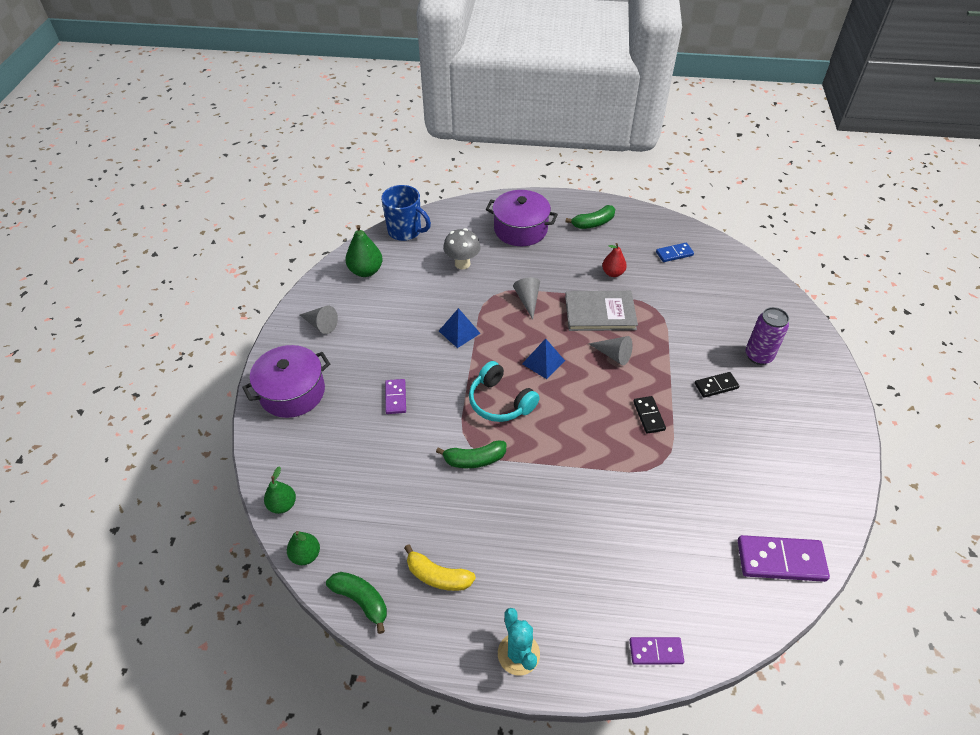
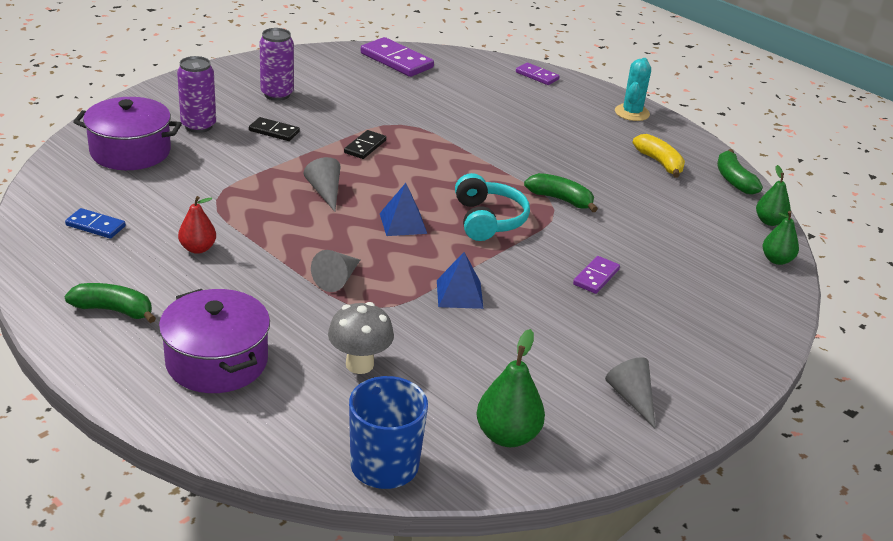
camera: 145 degrees left, 15 degrees down
(292, 392) = (717, 342): purple pot -> purple pot (130, 151)
(600, 312) = (278, 226): grey book -> none
(776, 428) = (277, 94): none -> purple can

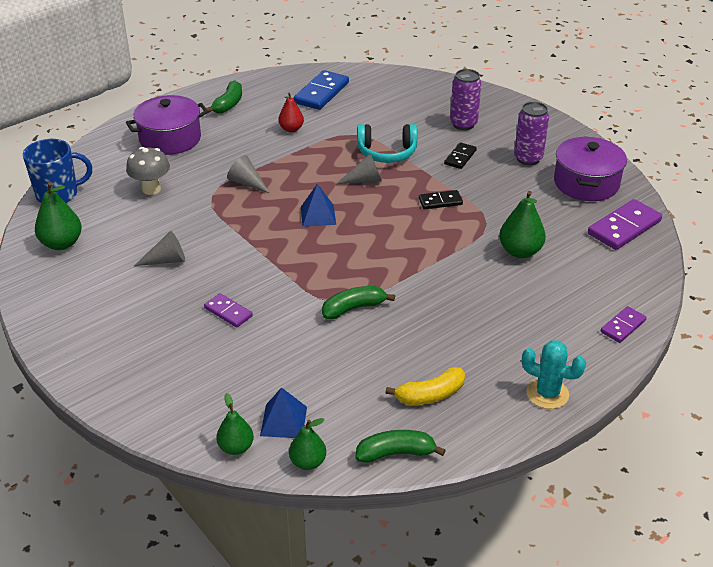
camera: 100 degrees right, 5 degrees up
(95, 226) = (321, 93): blue domino -> blue domino, size x1.75
(130, 151) = (419, 99): purple pot -> purple pot (586, 183)
(365, 147) = (440, 201): black domino -> black domino turned 45 degrees counterclockwise
(445, 110) = (520, 251): none -> green pear
(459, 294) = (219, 236): blue pyramid -> blue pyramid (283, 421)
(488, 220) = (320, 260): turquoise headphones -> turquoise headphones (387, 153)
(560, 199) = (353, 308): green banana -> green banana turned 150 degrees counterclockwise
(631, 398) = (75, 307): grey cone -> grey cone (167, 260)

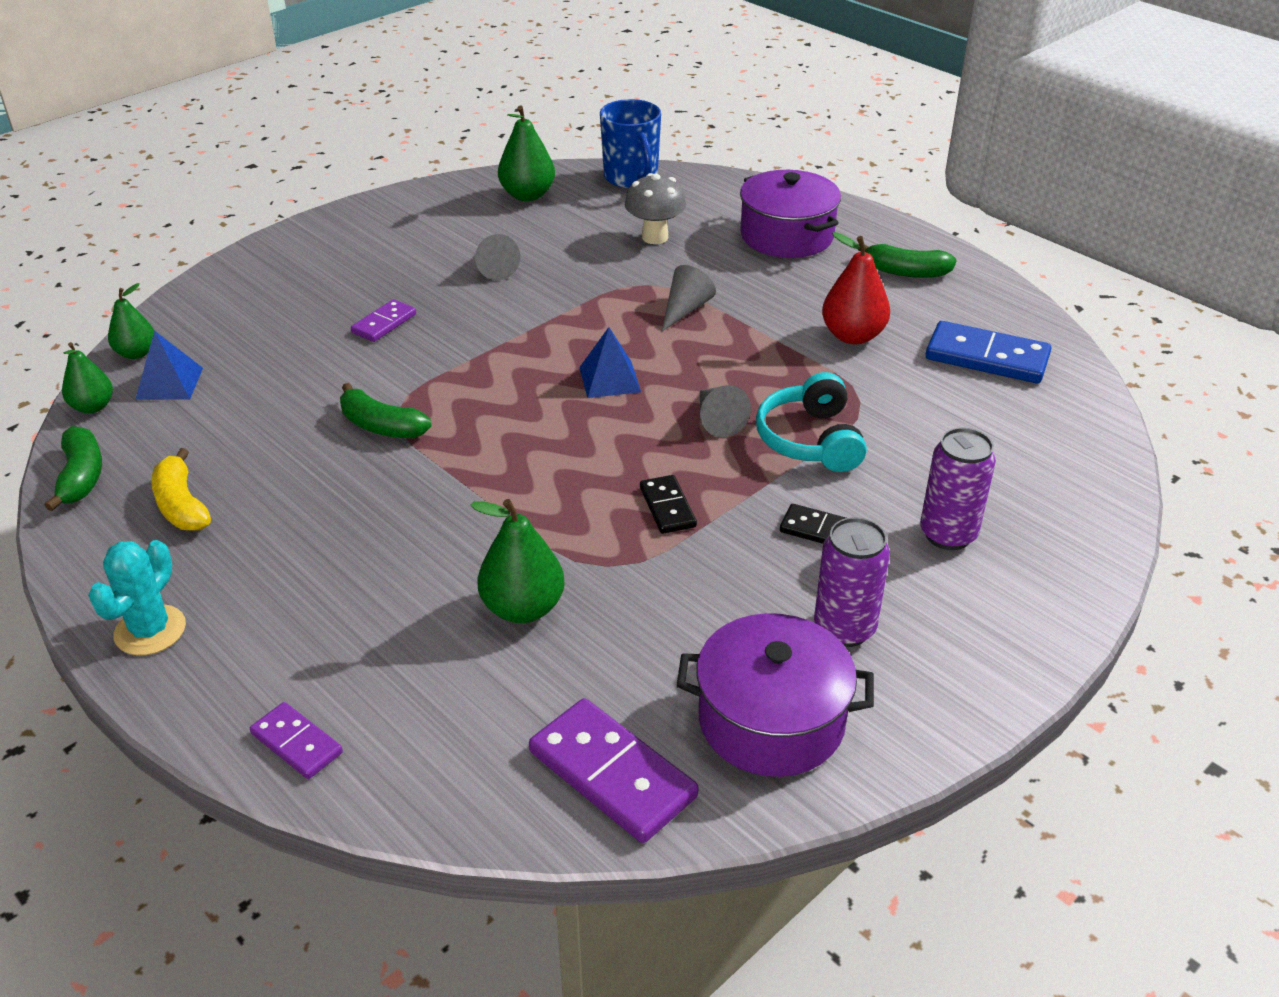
camera: 85 degrees right, 0 degrees up
(291, 129) = (852, 336): red pear -> red pear, size x1.52
(353, 308) = (381, 426): green banana -> green banana turned 150 degrees clockwise

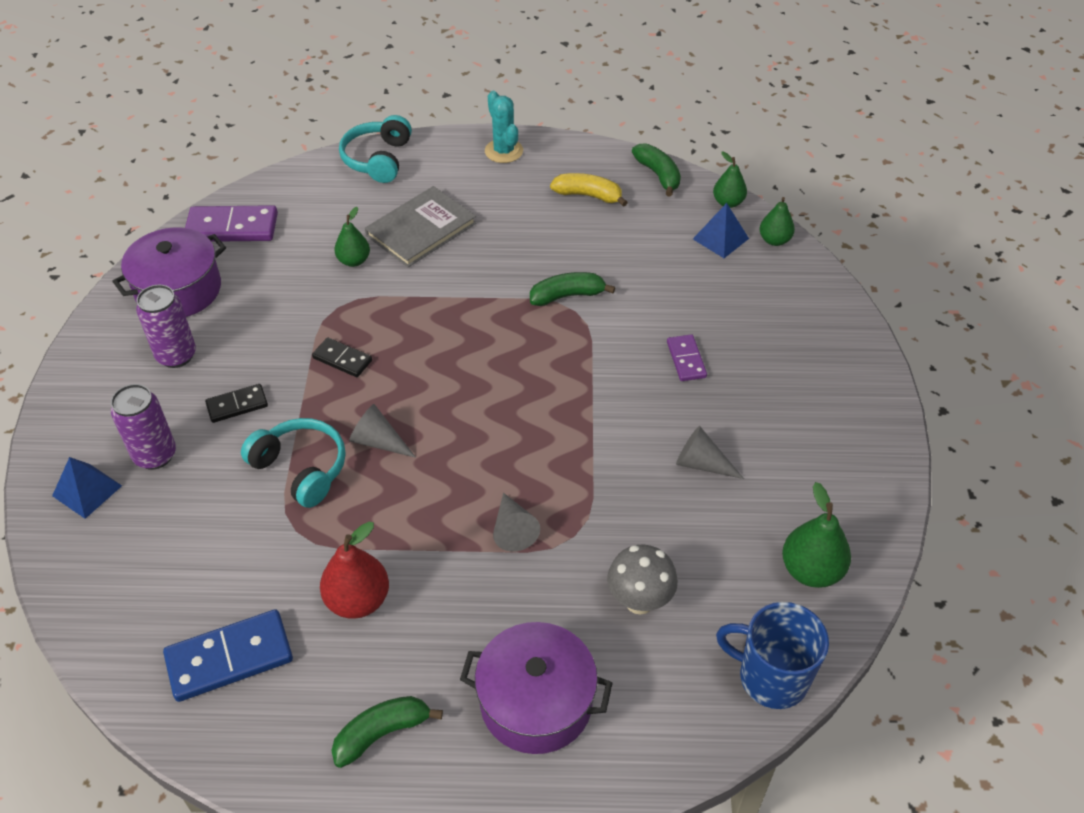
camera: 135 degrees right, 10 degrees up
(81, 477) = (658, 175): green banana -> green banana turned 150 degrees counterclockwise
(296, 743) = (378, 159): purple domino -> turquoise headphones
(399, 594) = (421, 229): none -> grey book
(523, 608) = (354, 261): green pear -> green pear, size x0.66
(610, 379) = (484, 423): blue pyramid -> blue pyramid (87, 490)

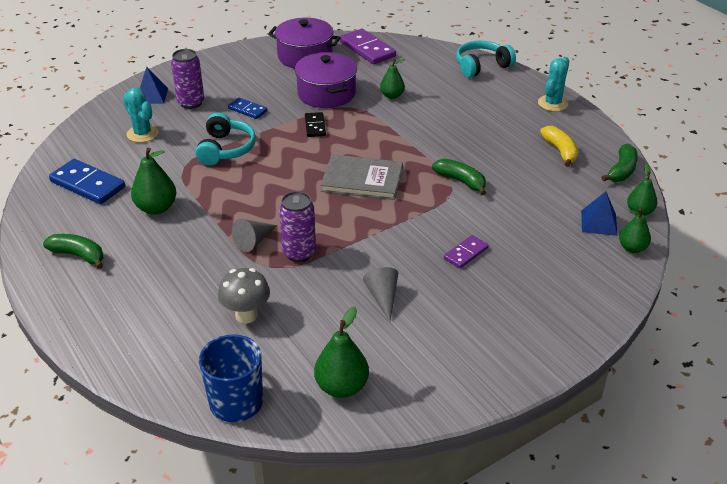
camera: 55 degrees right, 10 degrees down
(172, 542) = (142, 134): none -> turquoise cactus
(176, 355) = (261, 77): purple can -> purple can (299, 253)
(237, 405) = (247, 110): black domino -> blue domino
(358, 600) = (156, 208): red pear -> green pear
(378, 441) = (270, 165): grey cone -> none
(421, 229) = (446, 105): grey book -> grey book (362, 179)
(536, 702) = (140, 303): purple pot -> purple pot (326, 93)

